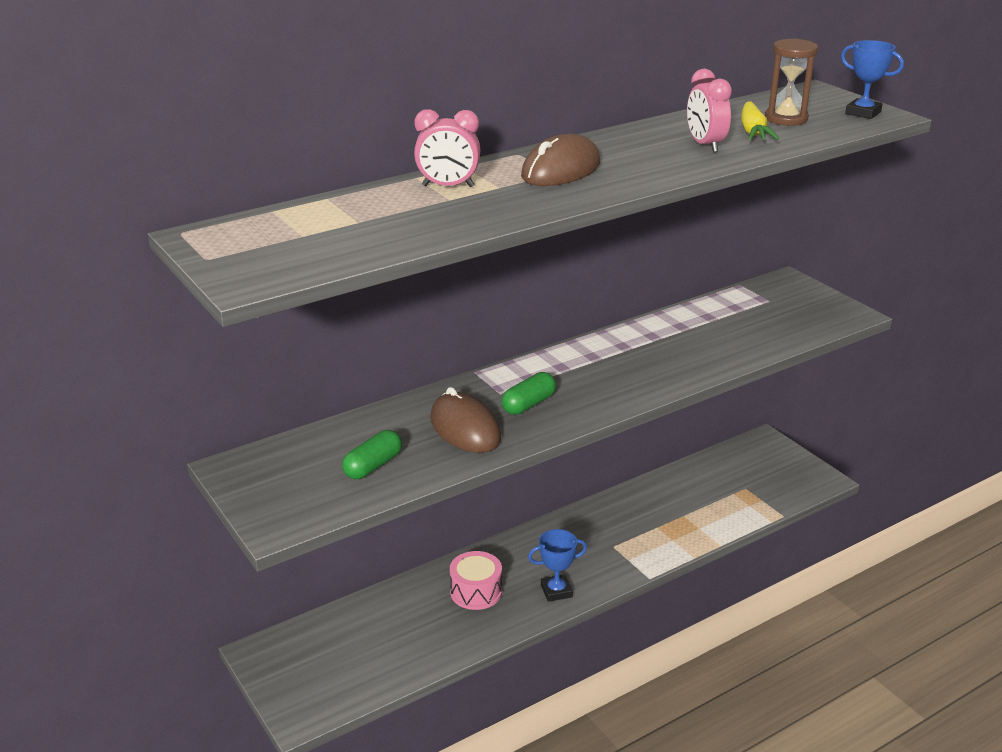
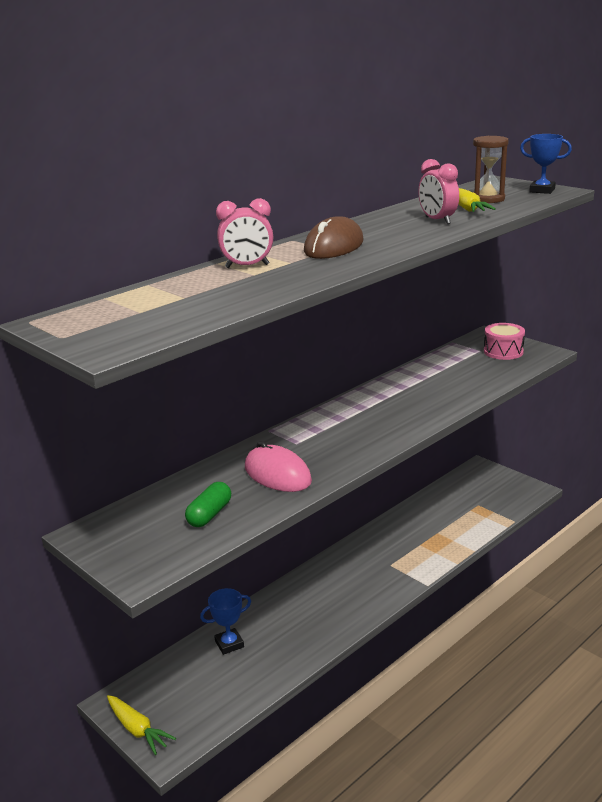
camera: 10 degrees left, 5 degrees down
(275, 687) = (137, 729): none -> yellow carrot
(465, 428) = (277, 474): brown mouse -> pink mouse
(476, 592) = (289, 619): pink drum -> pink drum (503, 351)
(528, 404) = (323, 449): green capsule -> none
(556, 591) = (355, 608): blue trophy -> blue trophy (229, 644)

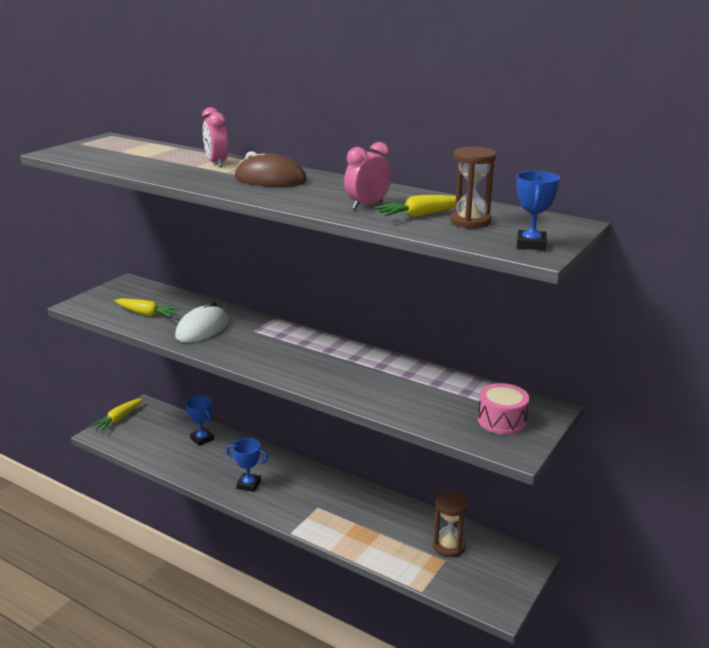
camera: 75 degrees right, 0 degrees up
(209, 514) = (146, 314): green capsule -> yellow carrot
(277, 474) = (202, 329): pink mouse -> white mouse
(338, 609) = (249, 484): none -> blue trophy
(460, 500) = (449, 546): none -> brown hourglass

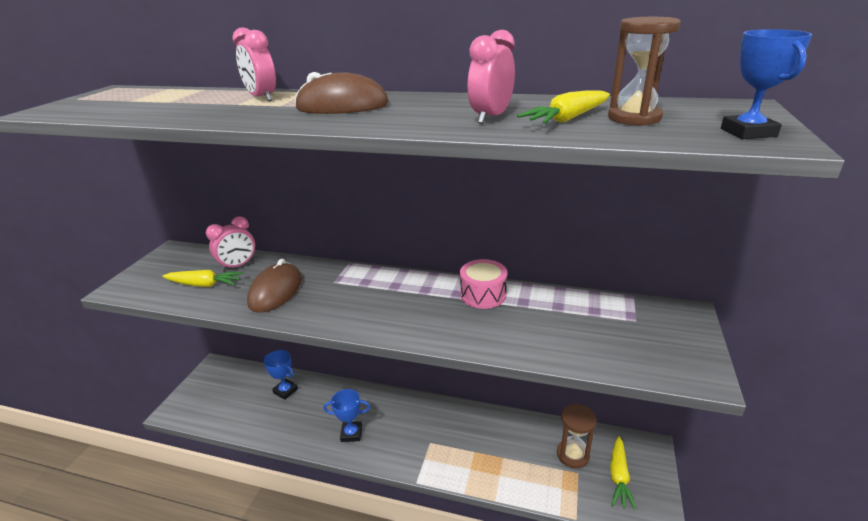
camera: 15 degrees left, 5 degrees up
(118, 419) = (191, 388): yellow carrot -> yellow carrot (618, 476)
(179, 304) = (238, 266): none -> pink clock
(202, 329) = (276, 291): white mouse -> brown mouse
(501, 420) = (655, 338): pink drum -> pink drum (483, 294)

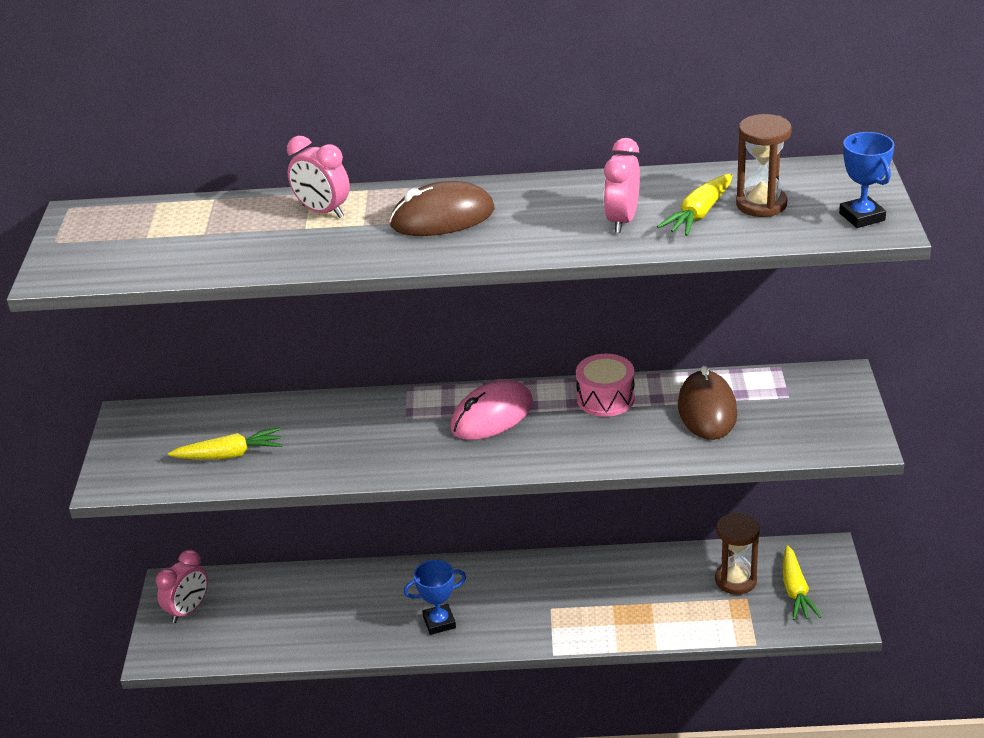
camera: 15 degrees left, 5 degrees up
(238, 266) = (253, 420): pink clock -> pink clock (188, 610)
(276, 291) = (338, 444): brown mouse -> brown mouse (707, 410)
(285, 391) = (310, 593): blue trophy -> none
(393, 291) = (492, 416): none -> pink mouse

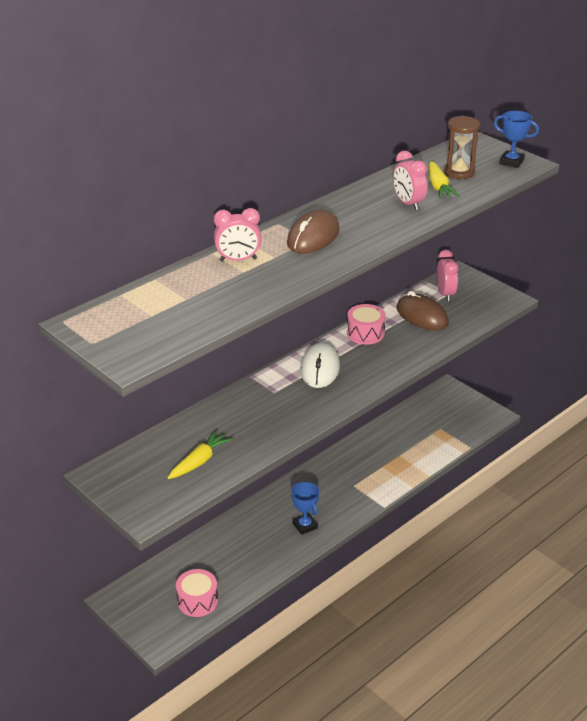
camera: 45 degrees left, 0 degrees up
(188, 610) = (145, 606): pink clock -> pink clock (445, 294)
(237, 636) = (197, 601): none -> pink drum
(439, 622) = (305, 526): blue trophy -> blue trophy turned 60 degrees counterclockwise
(492, 416) = (320, 369): pink mouse -> white mouse
(735, 580) = (424, 423): brown hourglass -> none
(795, 591) = (457, 413): yellow carrot -> none

